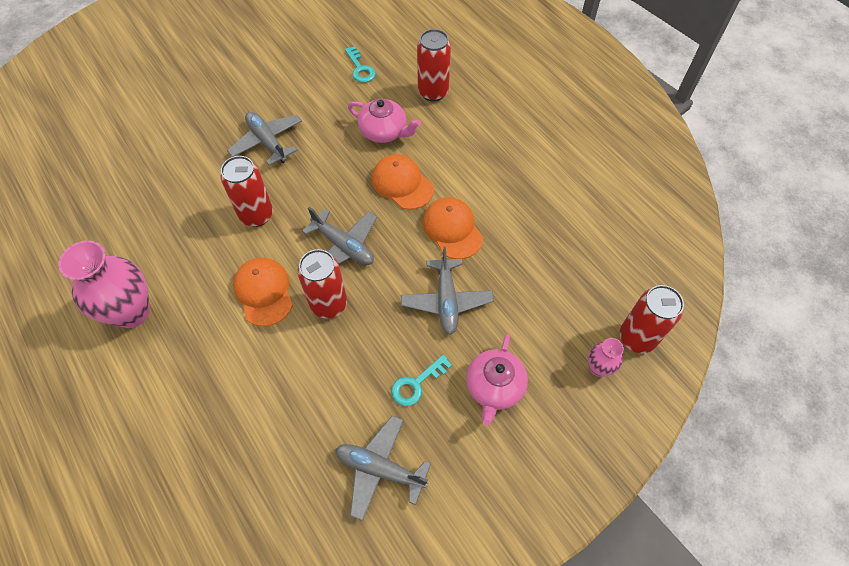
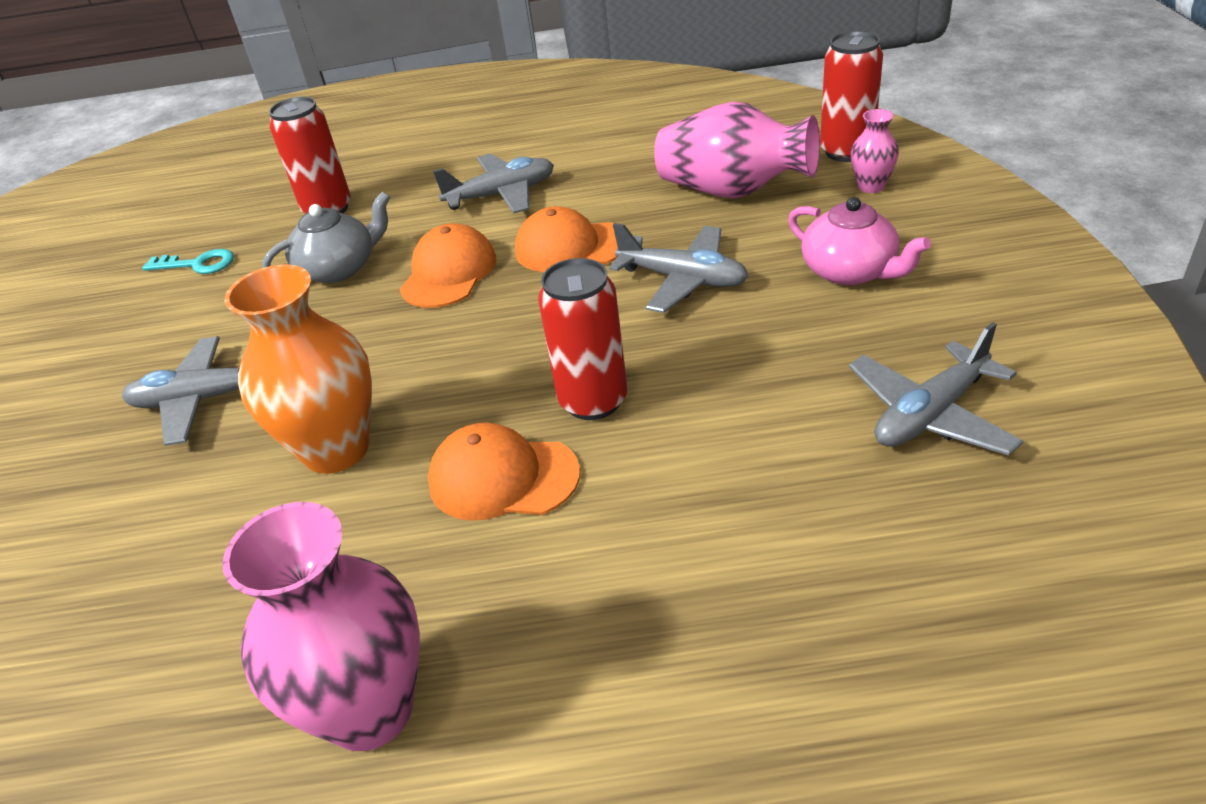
camera: 55 degrees left, 20 degrees down
(256, 215) = (336, 449): red can -> orange vase
(343, 246) = (500, 358): grey plane -> grey plane (502, 195)
(384, 132) = (339, 268): pink teapot -> grey teapot
(402, 183) = (449, 273): orange cap -> orange cap turned 120 degrees clockwise
(416, 384) = (802, 341): turquoise key -> none
(552, 288) = (732, 191): none -> pink vase

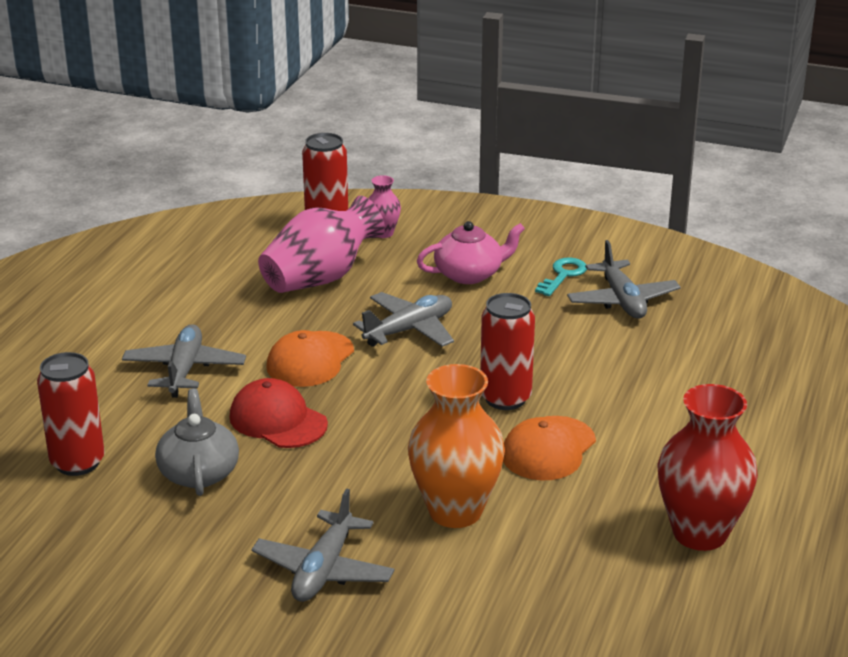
camera: 70 degrees left, 10 degrees down
(198, 264) = (80, 554): turquoise key -> turquoise key (563, 275)
(370, 710) = (700, 533): pink vase -> red vase
(449, 273) = (278, 420): orange cap -> red cap

